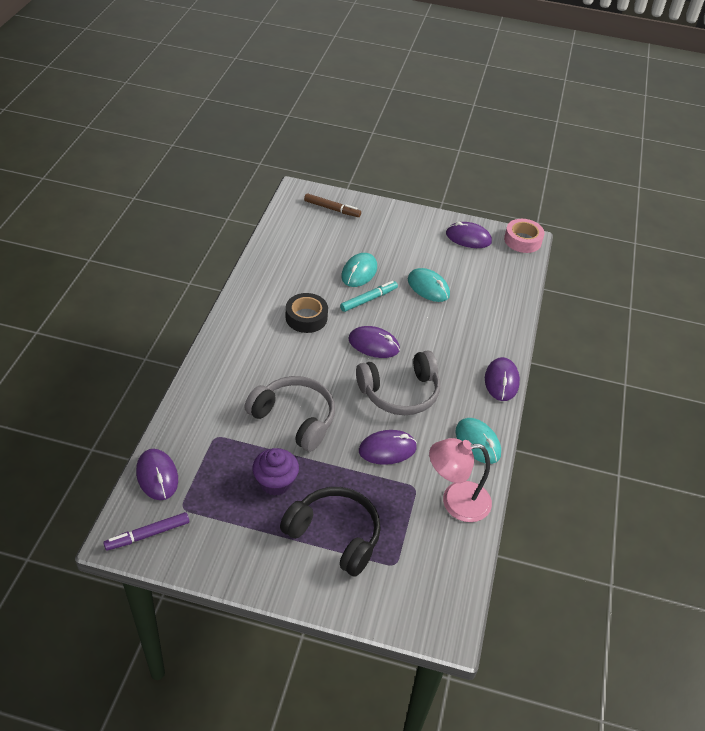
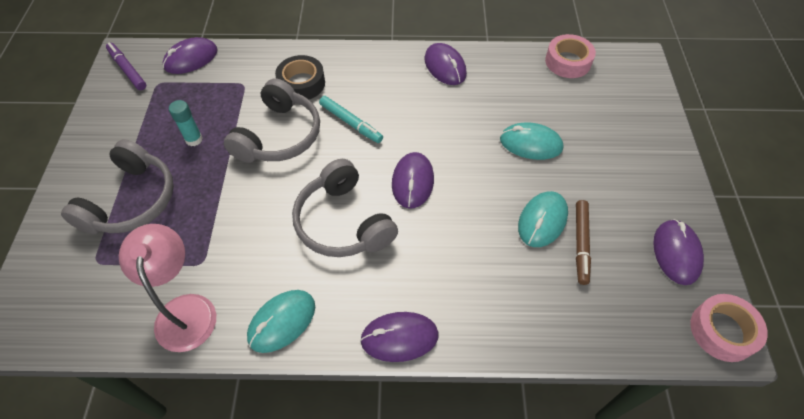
camera: 80 degrees right, 10 degrees up
(275, 482) = (194, 139): purple cupcake -> turquoise glue stick
(283, 227) = (568, 62): none -> pink tape
(306, 317) = (430, 113): black tape -> black tape (301, 83)
(332, 209) = (630, 95): brown marker -> brown marker (581, 244)
(335, 535) = (131, 201): black headphones -> grey headphones
(368, 299) = (487, 162): turquoise marker -> turquoise marker (351, 123)
(387, 449) = (252, 226): purple mouse -> purple mouse (445, 66)

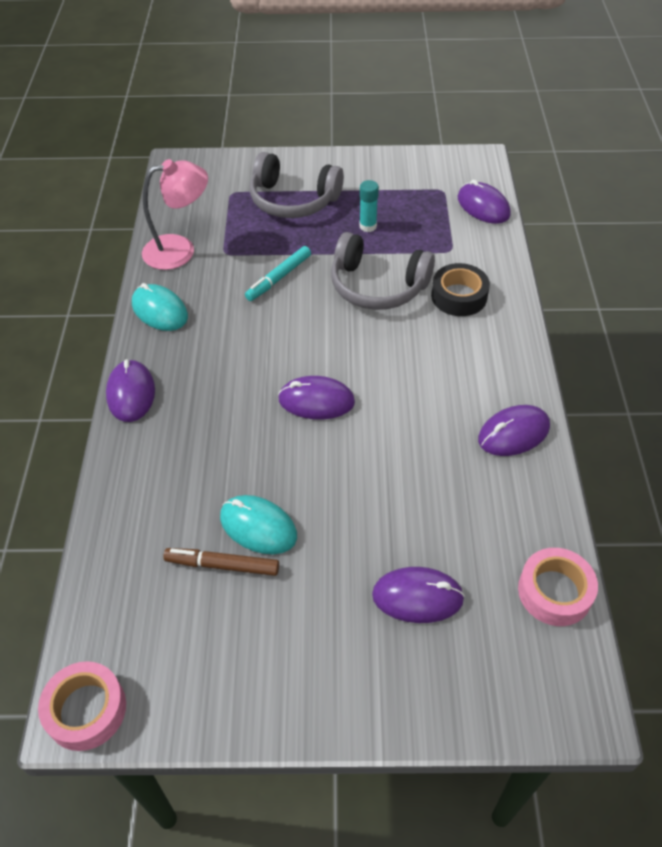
camera: 90 degrees right, 5 degrees down
(127, 70) = (458, 167): purple marker -> none
(343, 222) = (263, 345): grey headphones -> none
(351, 123) = (401, 343): turquoise marker -> turquoise marker (279, 278)
(530, 143) = (381, 525): turquoise mouse -> none
(676, 253) = (200, 679): purple mouse -> purple mouse (417, 597)

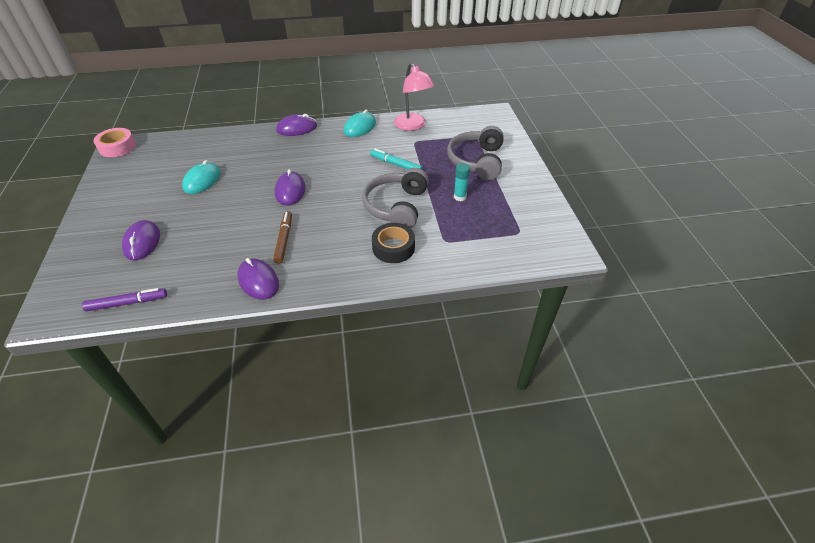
camera: 80 degrees right, 5 degrees down
(222, 565) = (181, 172): brown marker -> brown marker (284, 240)
(483, 206) = (507, 257): purple mouse -> none
(554, 592) = (127, 303): pink tape -> purple marker

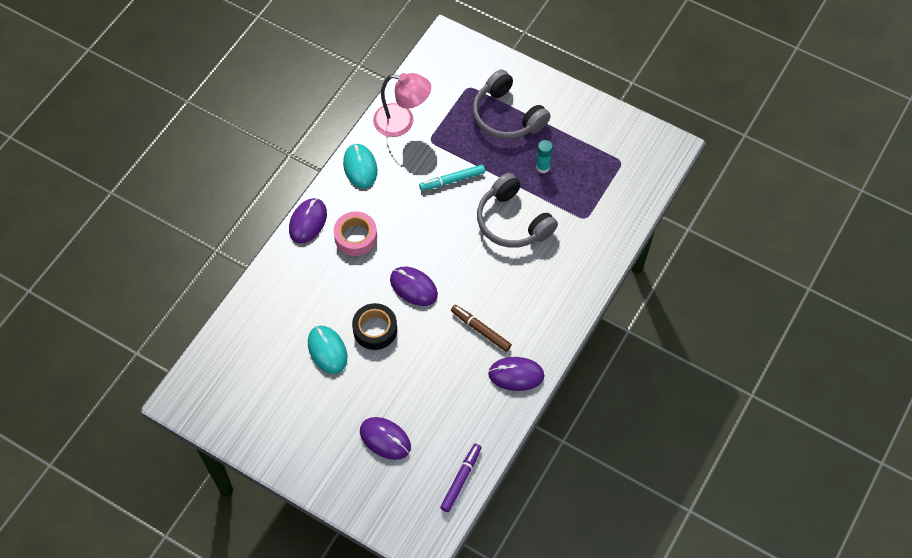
camera: 50 degrees left, 15 degrees up
(117, 147) = (184, 401): pink tape -> pink tape (356, 237)
(393, 247) = (561, 258): black tape -> black tape (375, 329)

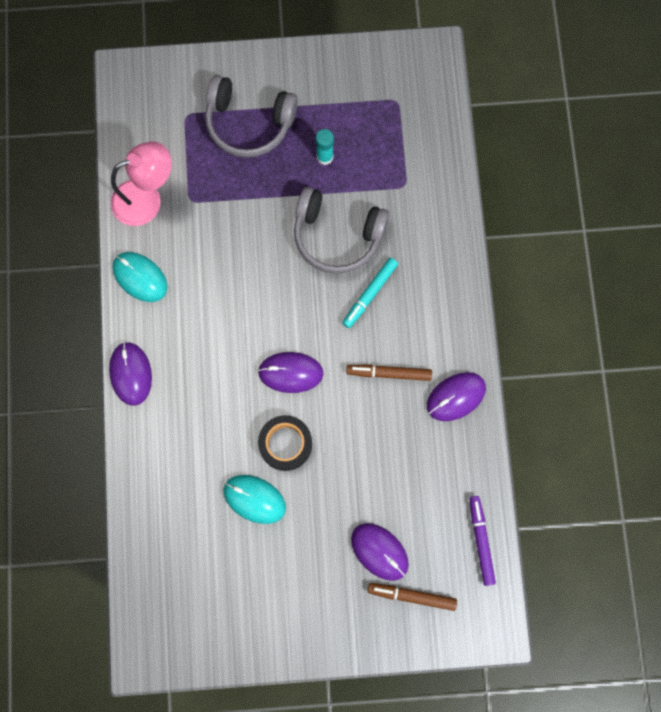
camera: 35 degrees left, 15 degrees up
(356, 237) = (192, 357): pink tape -> none
(385, 439) = (379, 551): purple mouse -> purple mouse turned 45 degrees clockwise
(385, 482) = (412, 596): none -> brown marker
(452, 180) = (245, 230): turquoise marker -> turquoise marker (370, 294)

